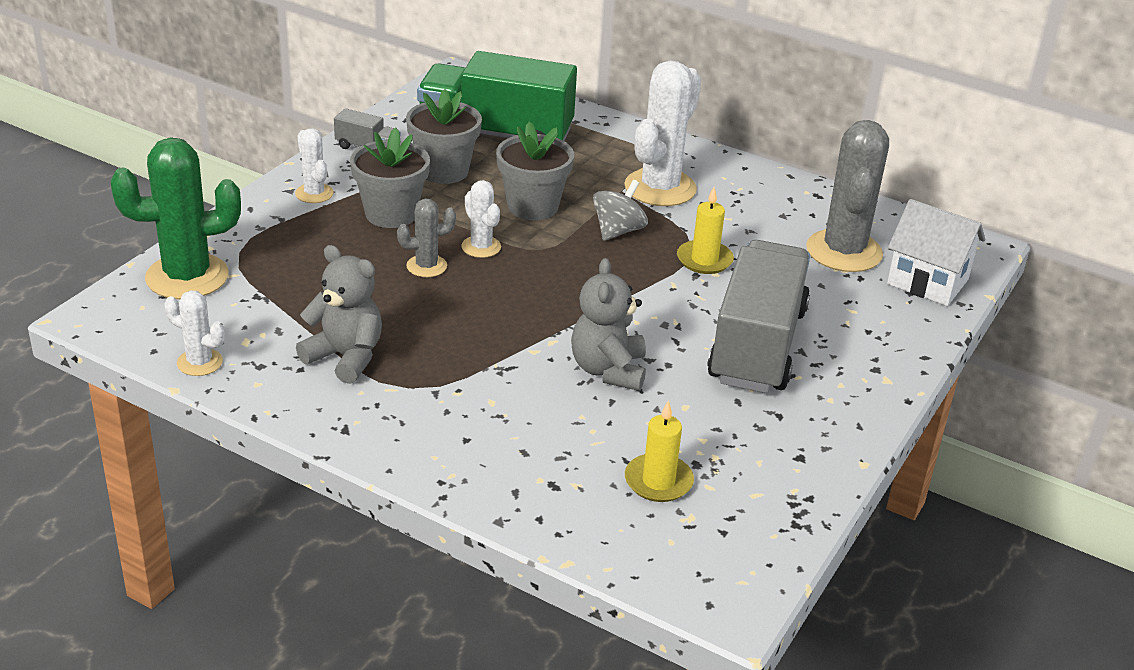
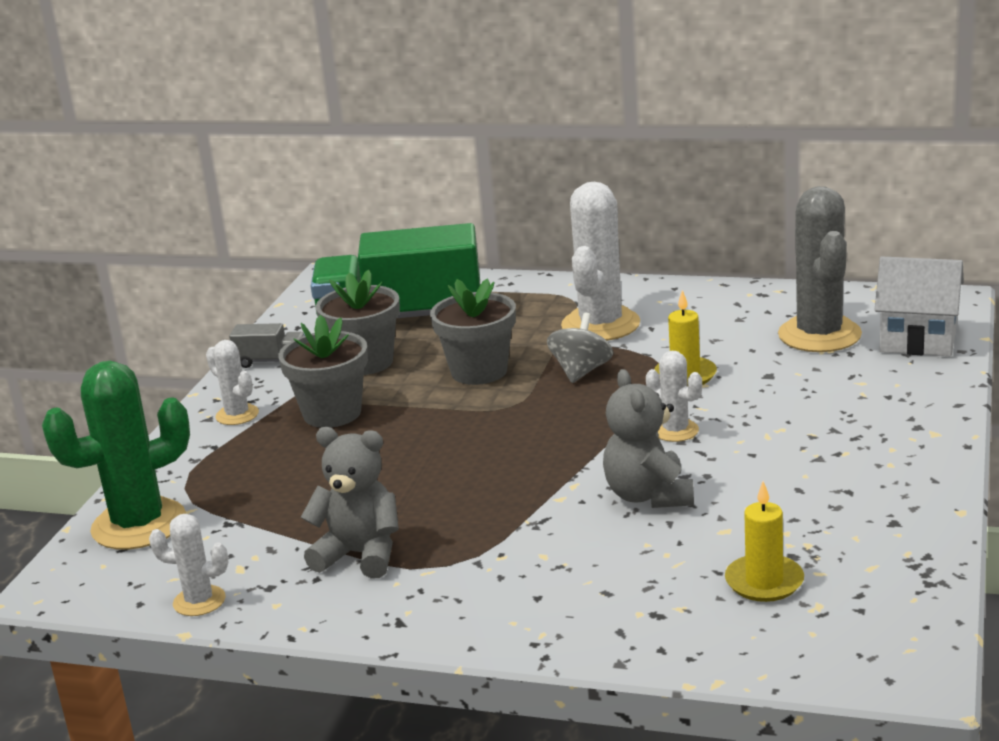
camera: 10 degrees left, 10 degrees down
(426, 266) = (398, 451): grey cactus -> none
(481, 247) = (446, 420): white cactus -> white cactus (675, 431)
(757, 346) = (786, 436): grey truck -> none

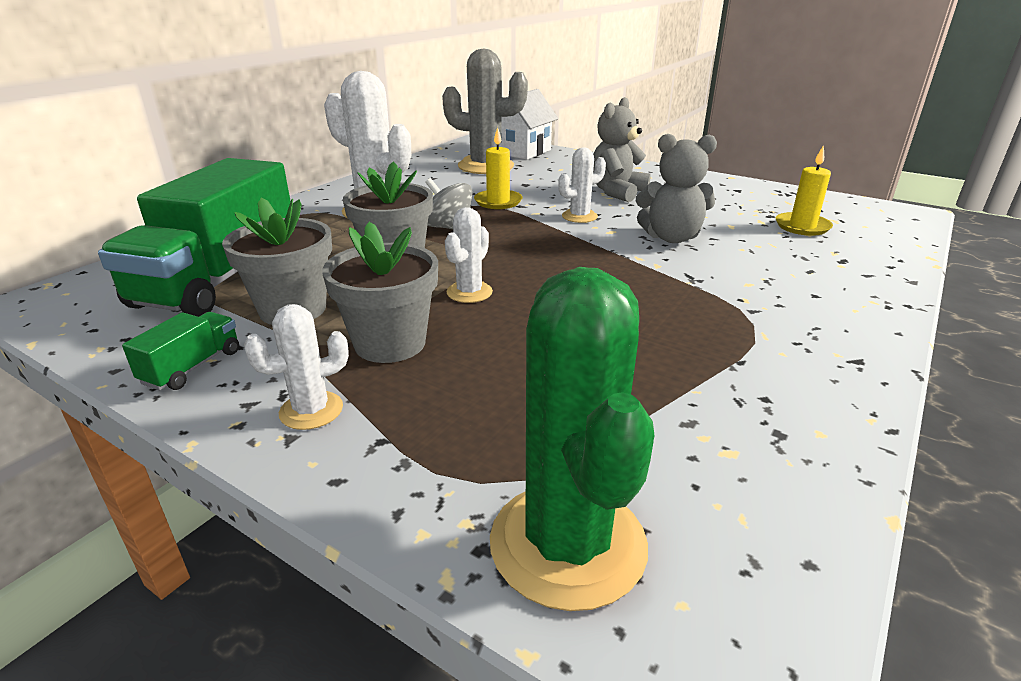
camera: 75 degrees left, 5 degrees up
(199, 601) = (809, 497): white cactus -> white cactus (469, 292)
(271, 361) = (192, 367): grey truck -> green truck
(360, 555) = (722, 365): grey teddy bear -> grey teddy bear (617, 192)

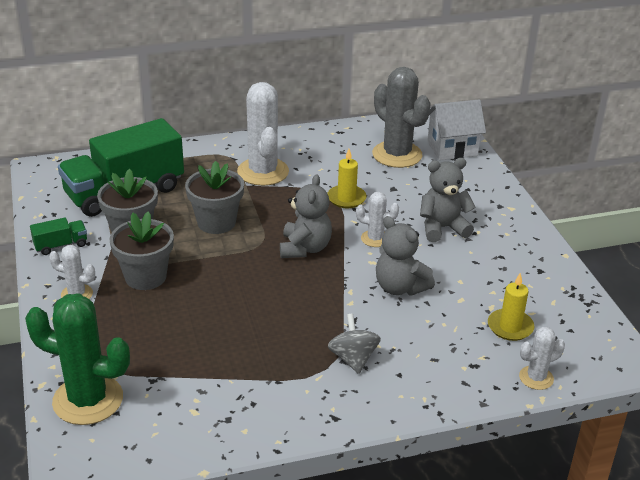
camera: 40 degrees right, 5 degrees up
(449, 228) = (282, 209): grey spinning top -> grey spinning top (353, 359)
(469, 292) = (221, 265): white cactus -> white cactus (536, 378)
(531, 245) = (305, 248): none -> grey teddy bear
(568, 544) = (88, 400): green cactus -> green cactus turned 75 degrees clockwise

